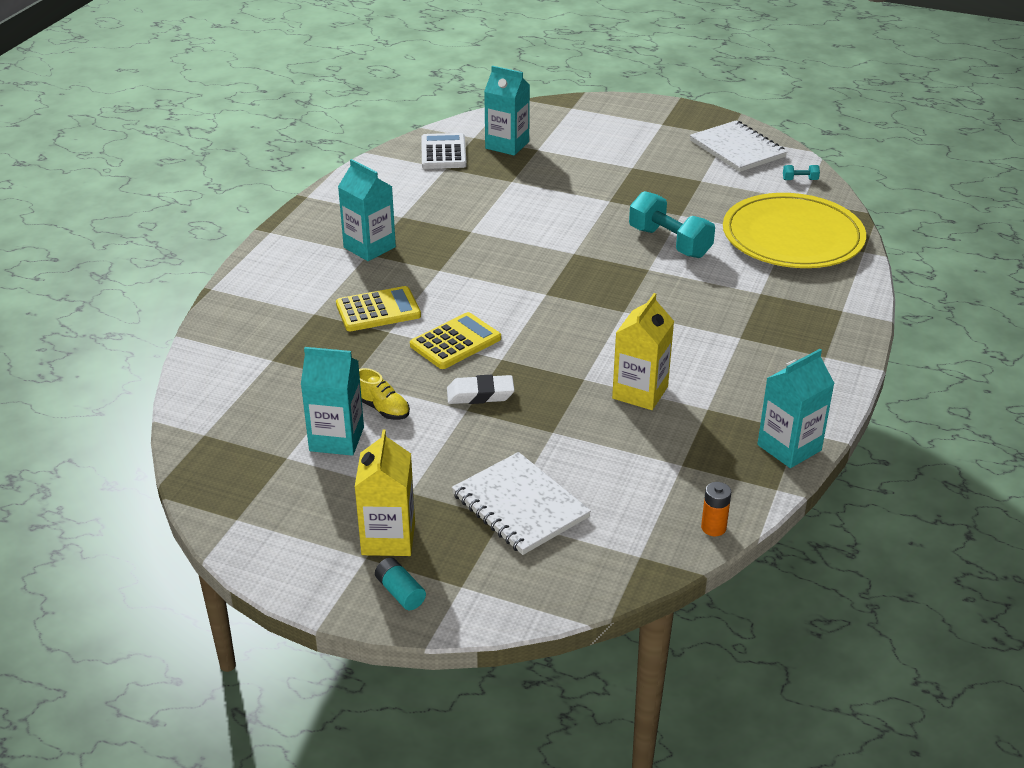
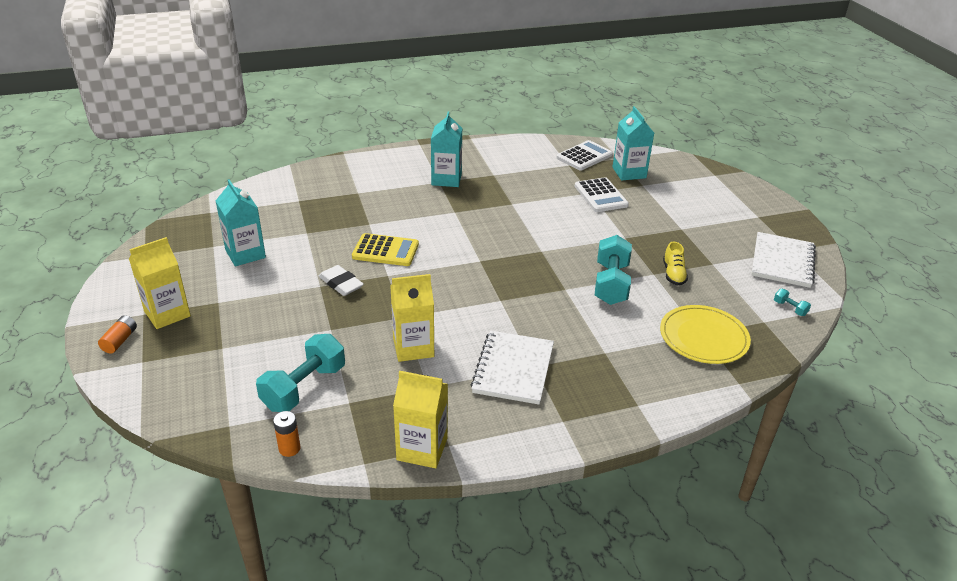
camera: 50 degrees right, 0 degrees up
(378, 310) = (386, 210): yellow calculator -> none
(382, 408) = (290, 256): yellow shoe -> yellow shoe (673, 274)
(400, 592) = (120, 340): turquoise battery -> orange battery
(520, 506) = (240, 350): white notebook -> white notebook (513, 369)
(525, 178) = (601, 196): none -> white calculator
(630, 485) = (304, 387): none -> turquoise dumbbell
(789, 447) = (422, 449): turquoise carton -> yellow carton
(792, 237) = (703, 337): yellow plate -> yellow plate, size x0.66

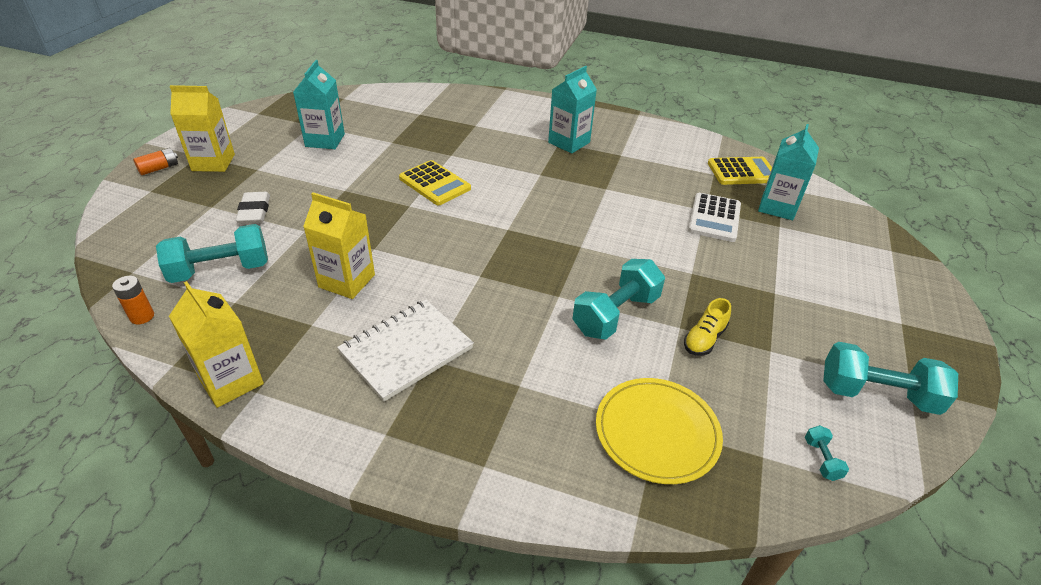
camera: 35 degrees right, 5 degrees up
(341, 284) = (362, 196): white eraser -> white eraser (254, 211)
(584, 156) = (742, 172): white calculator -> yellow calculator
(782, 262) = (877, 394): white notebook -> turquoise dumbbell

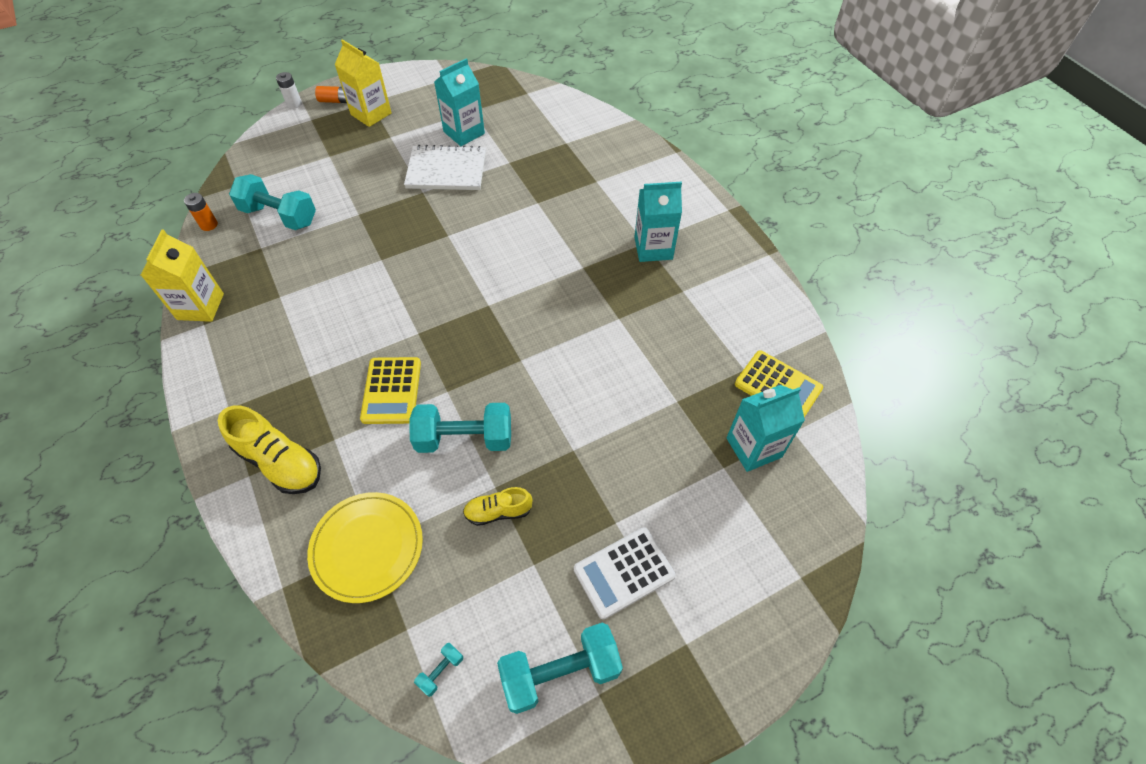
camera: 45 degrees right, 15 degrees up
(112, 188) = (294, 104): none -> white battery
(254, 211) = (348, 176): white eraser -> none
(347, 281) = (335, 276): yellow carton -> none
(406, 350) = (305, 358): white notebook -> white notebook (446, 170)
(435, 183) = (490, 225): yellow calculator -> yellow calculator (392, 391)
(497, 434) = (280, 462): none -> yellow shoe
(714, 218) = (672, 414): white calculator -> white calculator (624, 572)
(877, 394) = (560, 672): turquoise dumbbell -> turquoise dumbbell turned 75 degrees counterclockwise

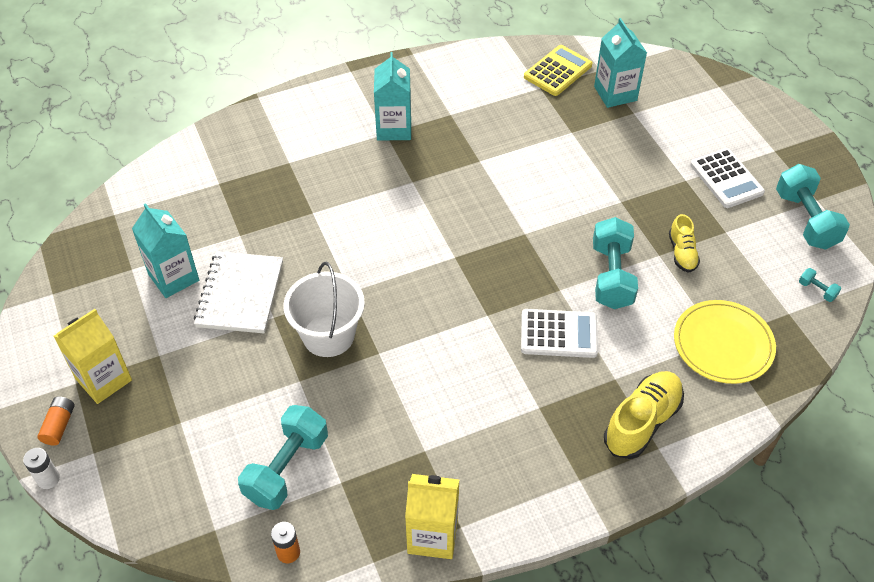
camera: 85 degrees left, 5 degrees down
(392, 391) = (559, 334): yellow calculator -> white calculator
(402, 226) = (328, 335): none -> white bucket

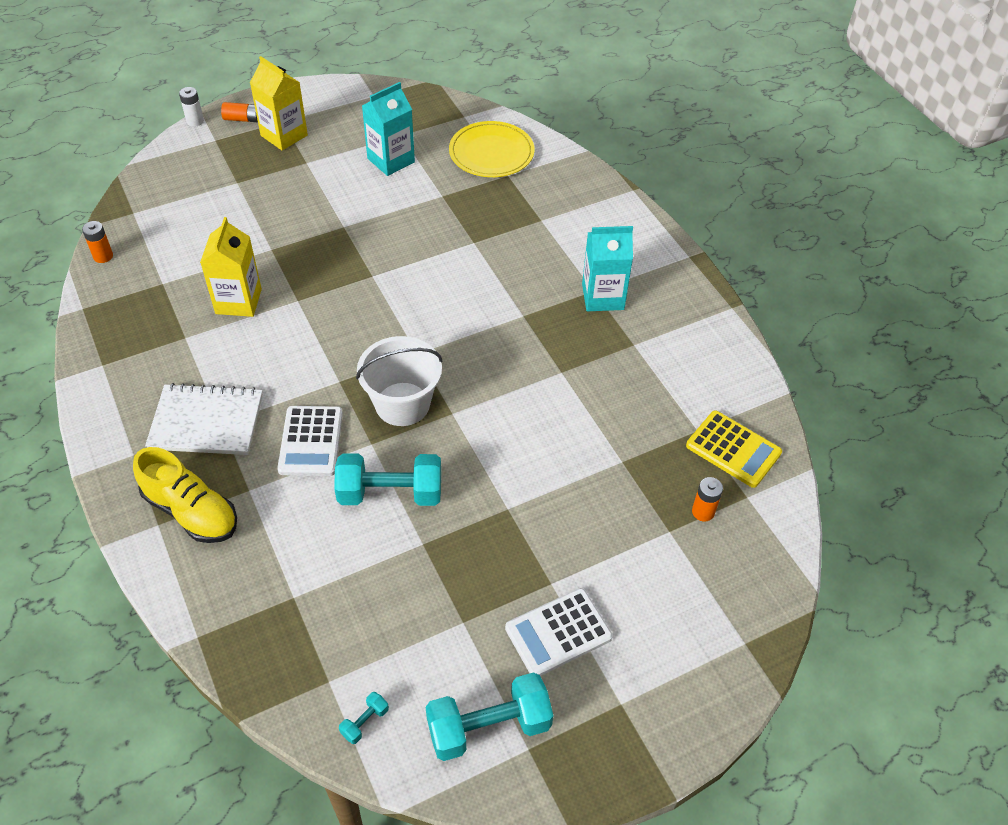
camera: 85 degrees right, 0 degrees up
(240, 294) = (371, 203): white notebook -> white notebook (206, 422)
(286, 468) = (182, 248): turquoise dumbbell -> none
(328, 335) = (320, 264): white bucket -> white bucket (402, 404)
(432, 535) = (98, 346): yellow carton -> yellow carton (238, 301)
(615, 93) = (703, 512): turquoise carton -> orange battery
(682, 253) = (426, 568): yellow shoe -> none
(723, 344) = (286, 600): yellow plate -> yellow plate (491, 153)

